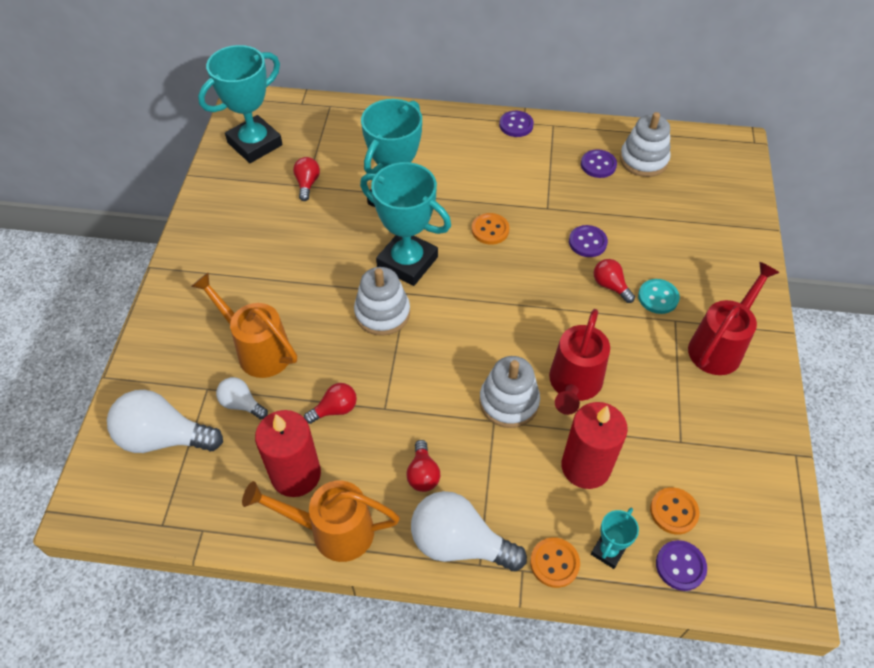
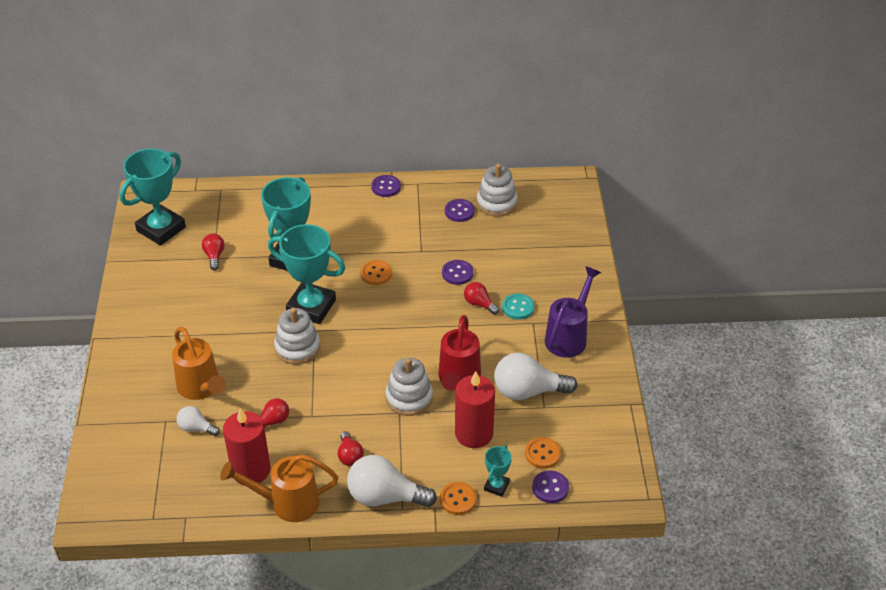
camera: 10 degrees left, 10 degrees down
(163, 437) = (138, 460): white light bulb -> white light bulb (528, 391)
(258, 350) = (201, 388): orange watering can -> orange watering can turned 150 degrees counterclockwise
(719, 346) = (568, 337): red watering can -> purple watering can

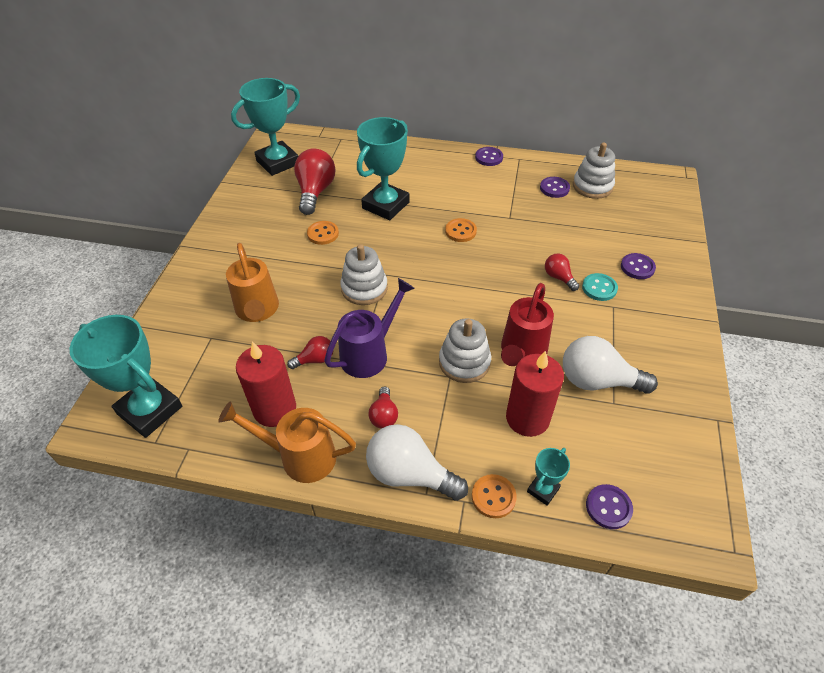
camera: 15 degrees right, 5 degrees up
(196, 428) = (237, 351): white light bulb -> none
(214, 256) = (315, 192): red light bulb -> red light bulb, size x1.90
(311, 307) = (389, 252): turquoise trophy -> turquoise trophy (150, 410)
(457, 273) = (541, 244): purple button -> purple button (637, 267)
(542, 454) = (604, 460): orange button -> orange button (323, 234)
(568, 337) = (651, 328): purple watering can -> purple watering can (369, 354)

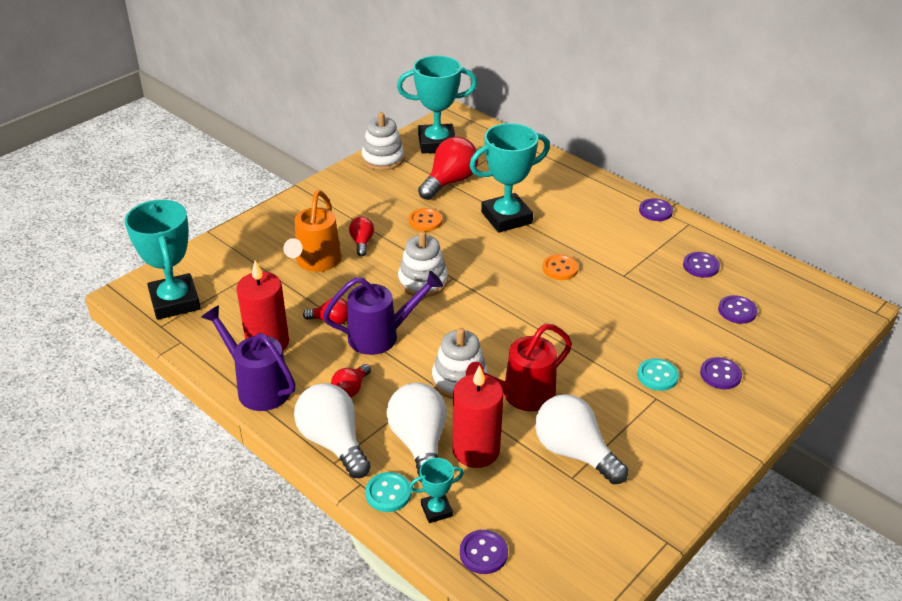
camera: 30 degrees right, 10 degrees down
(300, 456) = (258, 387): orange watering can -> purple watering can
(480, 436) = (419, 443): none -> white light bulb
(493, 497) = (388, 493): orange button -> turquoise button
(559, 277) = (623, 349): red light bulb -> red light bulb (362, 242)
(592, 186) = (747, 280): white stacking toy -> white stacking toy (383, 159)
(606, 213) = (737, 311): none -> purple button

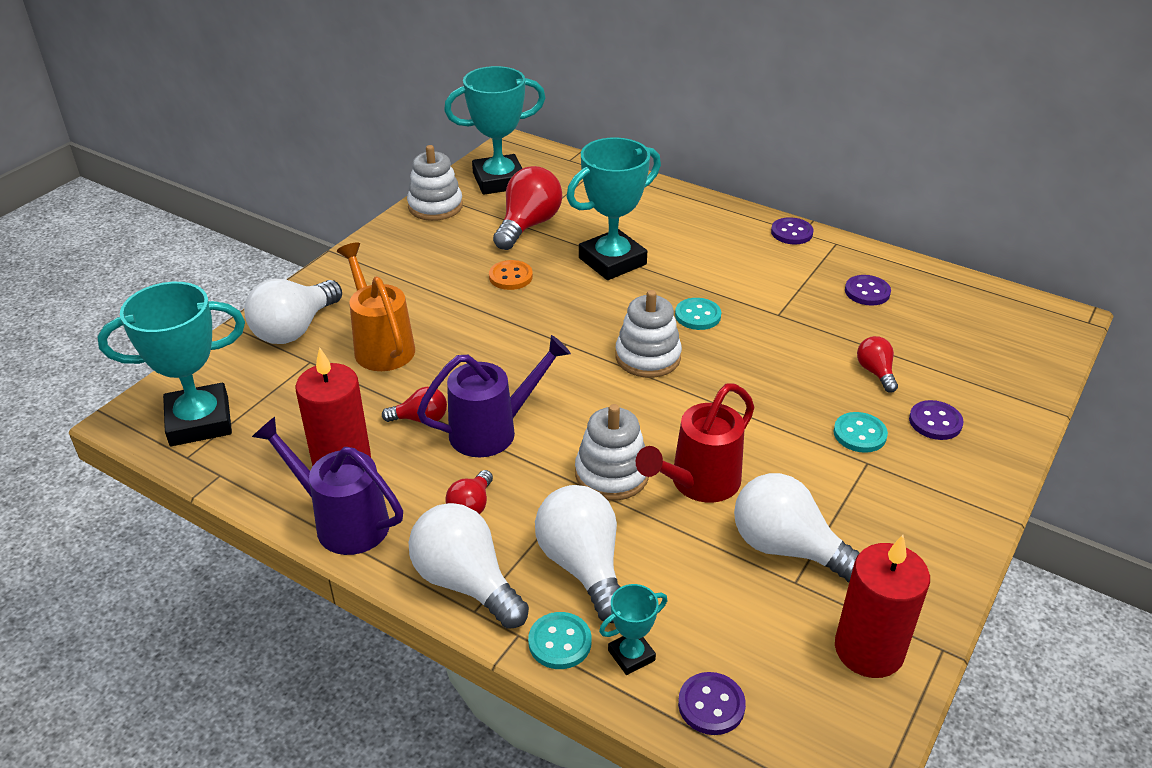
camera: 10 degrees left, 0 degrees up
(175, 301) = (199, 421): turquoise trophy -> turquoise trophy turned 75 degrees counterclockwise
(256, 242) = (295, 329): none -> white light bulb
(316, 262) = (381, 346): orange watering can -> orange watering can turned 150 degrees clockwise
(362, 242) = (435, 313): red light bulb -> red light bulb (875, 372)
(423, 281) = (528, 353): white stacking toy -> white stacking toy (648, 357)
(476, 450) = (660, 564): red candle -> red candle (869, 650)
(560, 268) = (697, 315): orange button -> turquoise button
(737, 311) = (928, 341): purple button -> none

